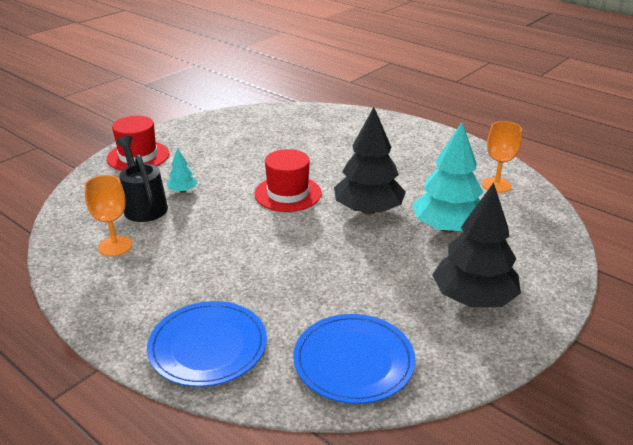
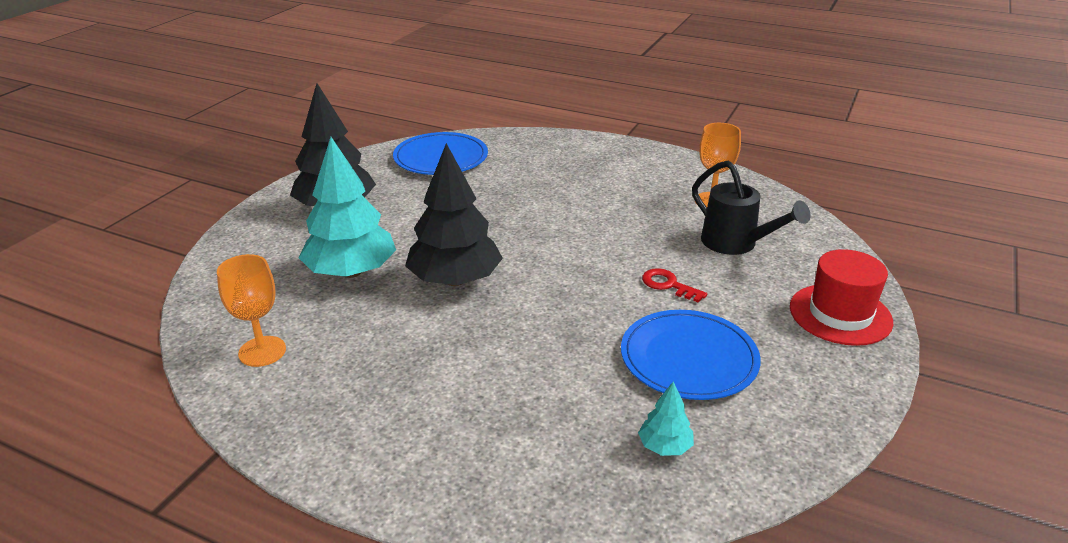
camera: 165 degrees right, 0 degrees up
(183, 190) = (712, 270): turquoise tree -> turquoise tree (664, 446)
(208, 346) = (556, 151): blue plate -> blue plate (688, 358)
(222, 186) = (668, 285): none -> red key
(288, 193) = (571, 287): red hat -> none

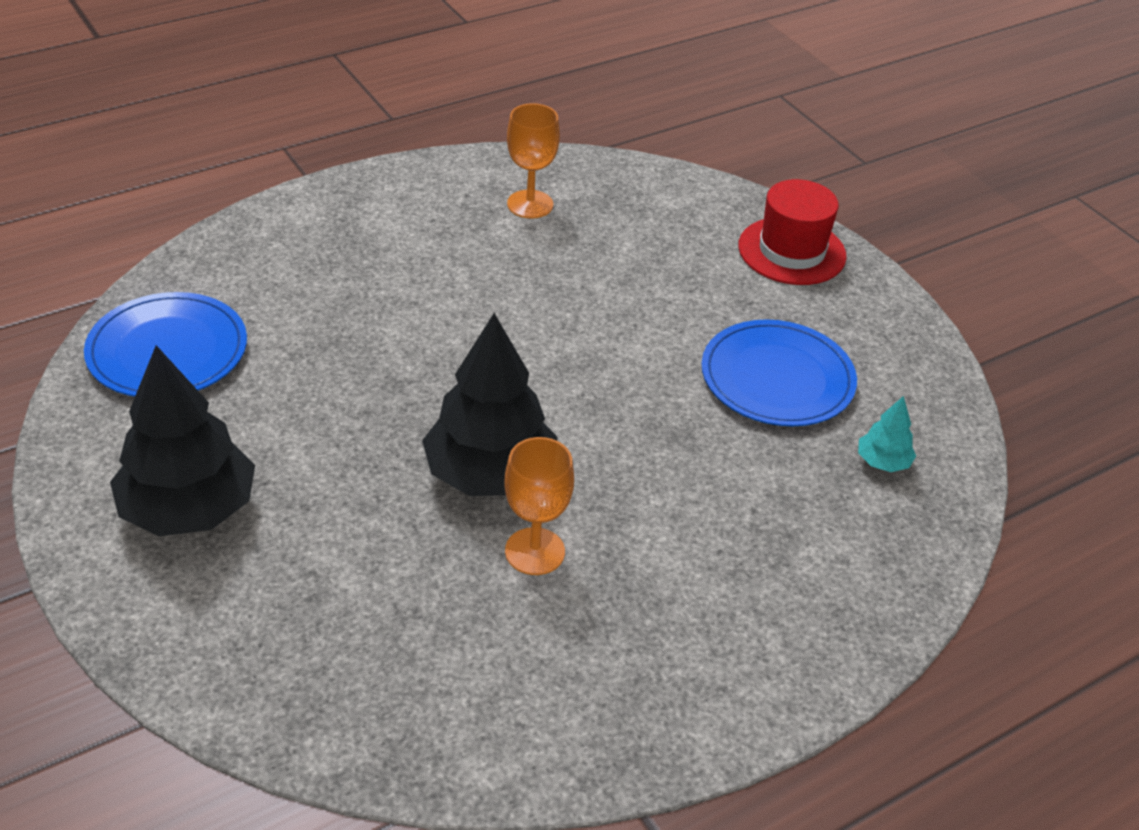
camera: 60 degrees left, 10 degrees up
(262, 351) = (483, 709): orange goblet -> orange goblet (535, 551)
(351, 272) = (380, 558): turquoise tree -> none
(668, 285) = (652, 323): red key -> none
(735, 244) = (624, 238): black watering can -> none

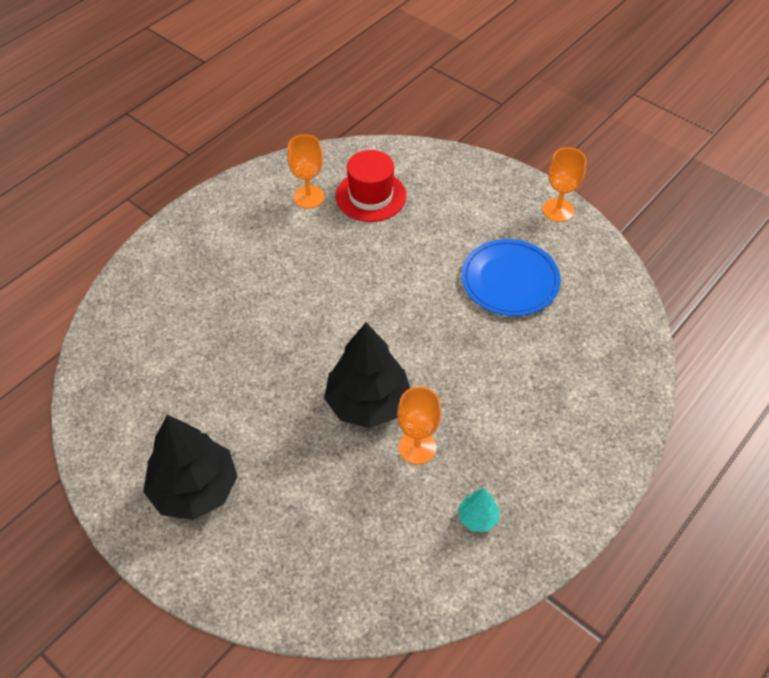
camera: 15 degrees left, 10 degrees up
(167, 350) = (125, 379): blue plate -> none
(791, 251) = (483, 185): red hat -> red hat (370, 196)
(882, 462) = (591, 320): turquoise tree -> turquoise tree (477, 518)
(892, 310) = (558, 210): none -> orange goblet

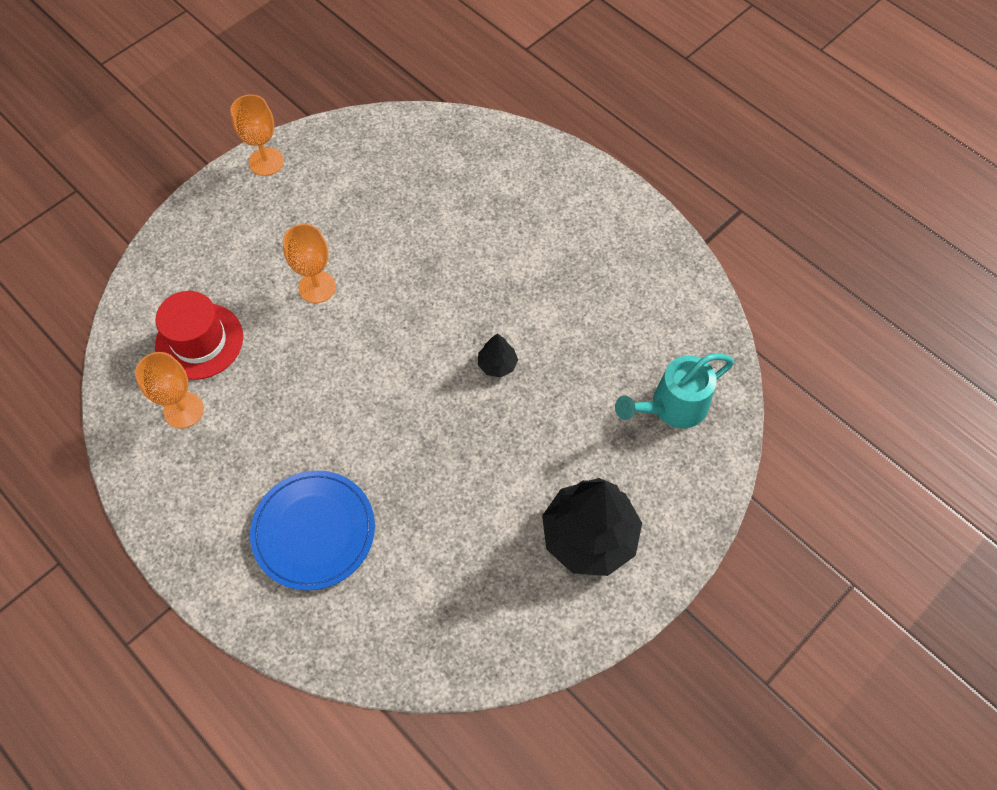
camera: 85 degrees left, 10 degrees up
(332, 561) = (672, 407): none -> turquoise watering can
(368, 403) = (497, 364): black tree -> black tree, size x0.45
(417, 447) = (553, 325): orange goblet -> orange goblet (317, 287)
(477, 518) = (631, 283): turquoise tree -> none
(510, 280) = (356, 219): blue plate -> blue plate (313, 531)

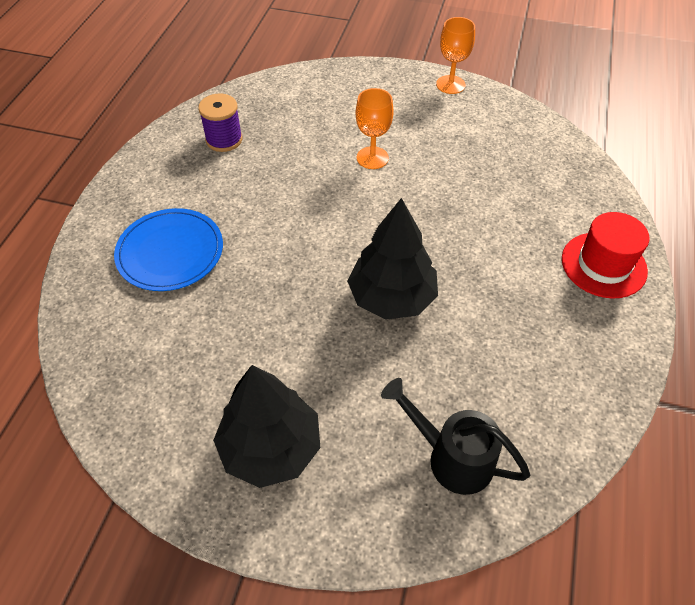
camera: 60 degrees right, 10 degrees down
(183, 410) = (224, 140): orange goblet -> purple spool
(199, 341) = (282, 122): red hat -> red hat (603, 265)
(497, 364) = (392, 297): black tree -> black tree, size x2.23
(672, 407) = (451, 457): turquoise watering can -> black watering can

